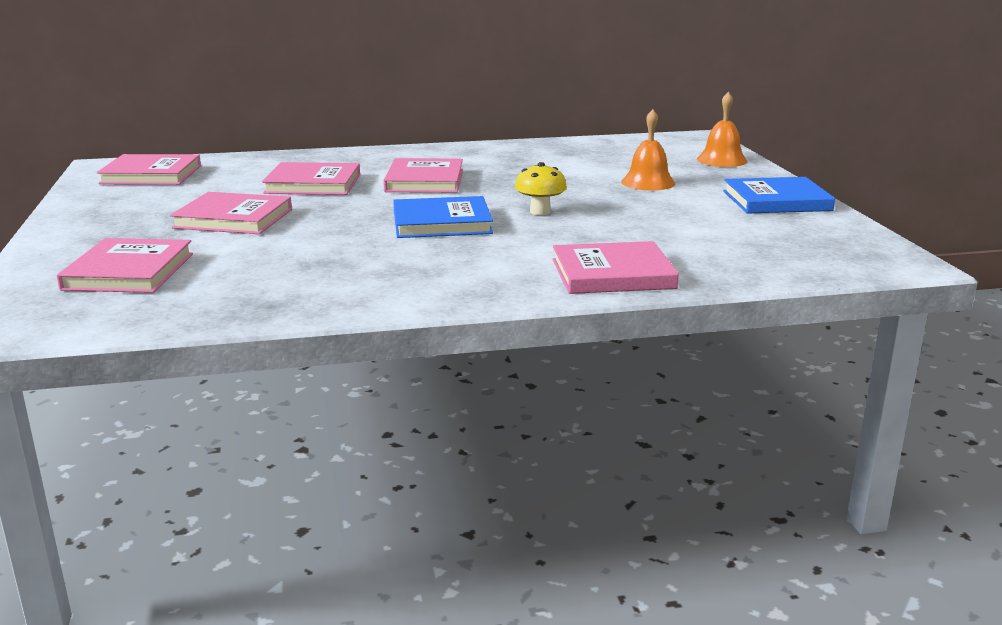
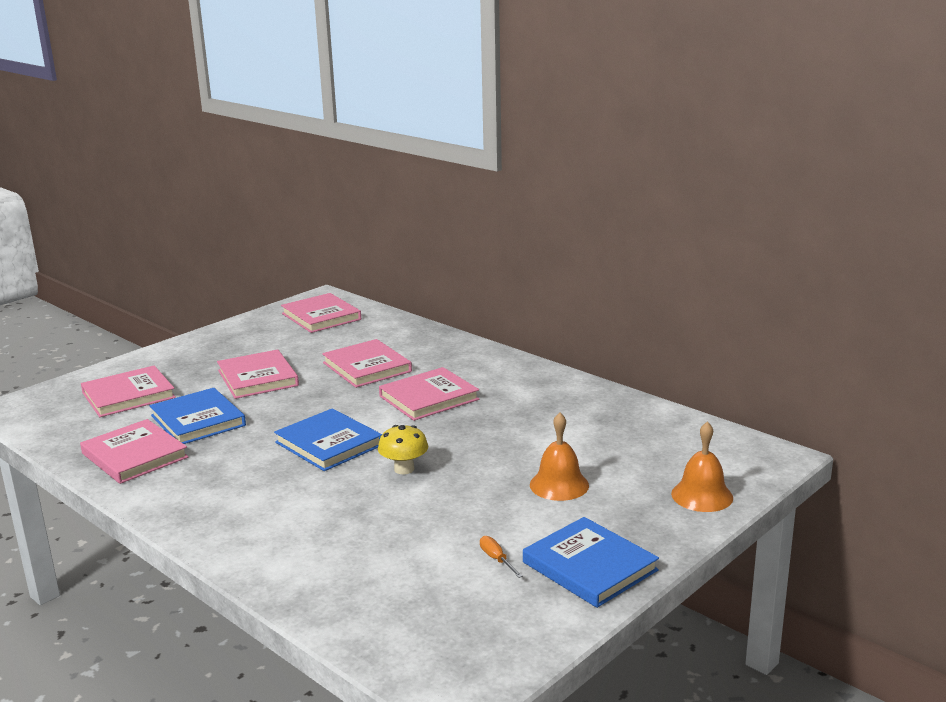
camera: 55 degrees right, 0 degrees up
(275, 255) = (198, 420): none -> blue book
(612, 274) = (276, 551): pink book -> pink book (134, 455)
(732, 218) = (496, 559): none -> orange screwdriver

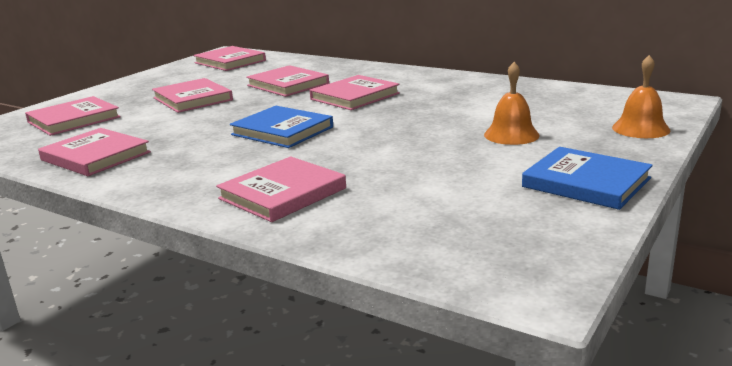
camera: 10 degrees left, 0 degrees up
(198, 420) = (149, 128): blue book -> none
(291, 536) = (283, 193): none -> pink book
(404, 469) = (363, 139): yellow mushroom -> none
(496, 559) = (495, 187): orange screwdriver -> none

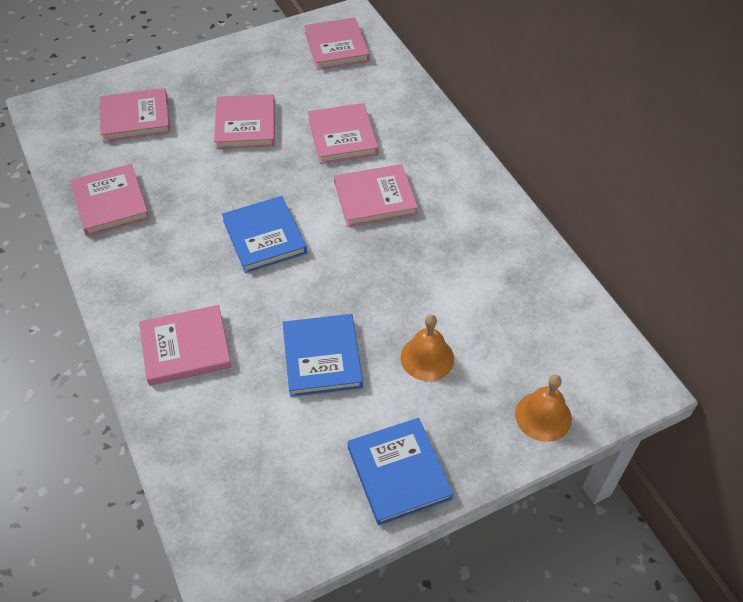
camera: 30 degrees right, 30 degrees up
(424, 159) = (322, 357): none -> blue book

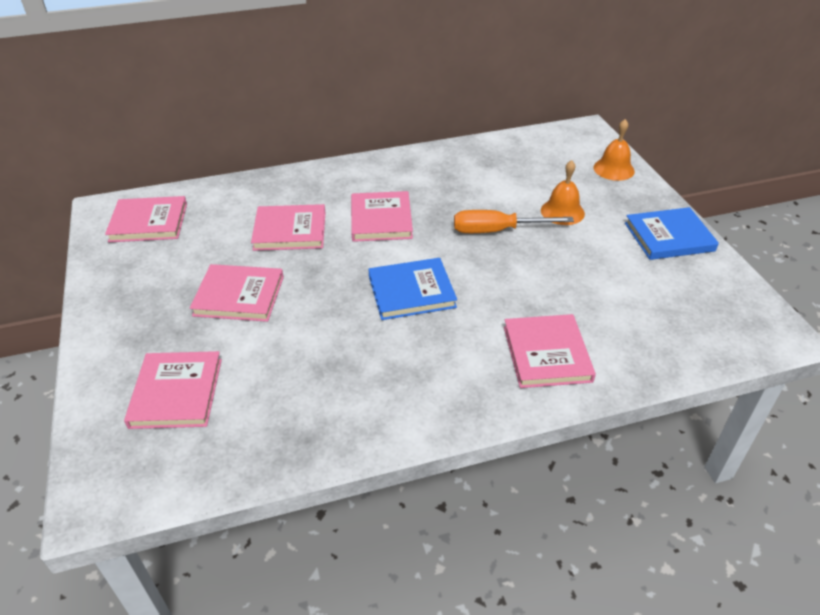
camera: 80 degrees left, 10 degrees down
(110, 203) = (323, 417): pink book -> none
(322, 357) = (560, 266): blue book -> none
(375, 297) = (497, 231): none -> orange screwdriver

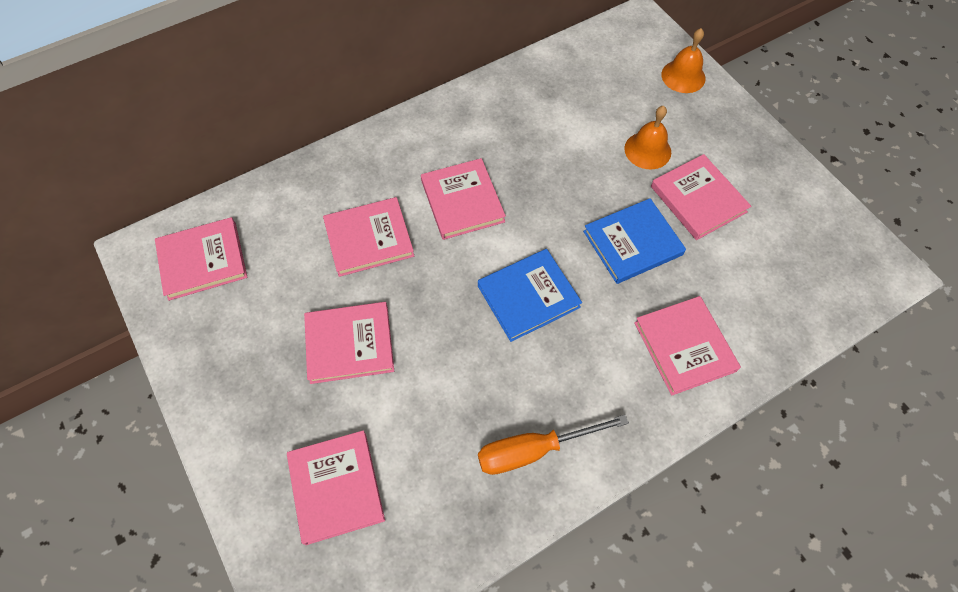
camera: 15 degrees left, 20 degrees up
(497, 231) = (589, 192): orange screwdriver -> orange screwdriver (534, 450)
(598, 251) = (698, 199): none -> pink book
(669, 237) = (761, 164): blue book -> blue book (632, 243)

